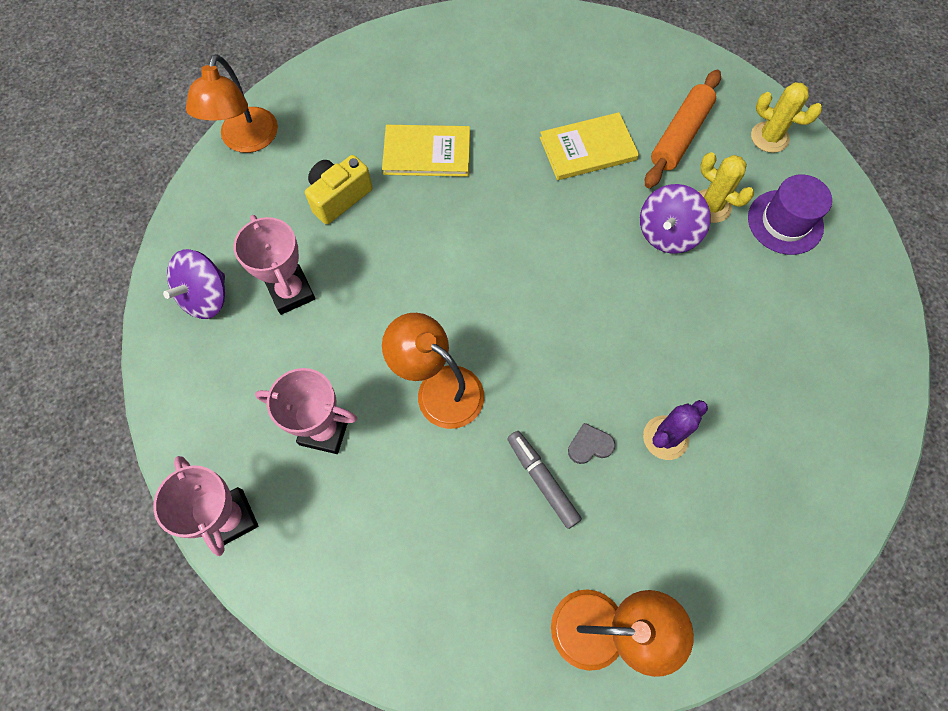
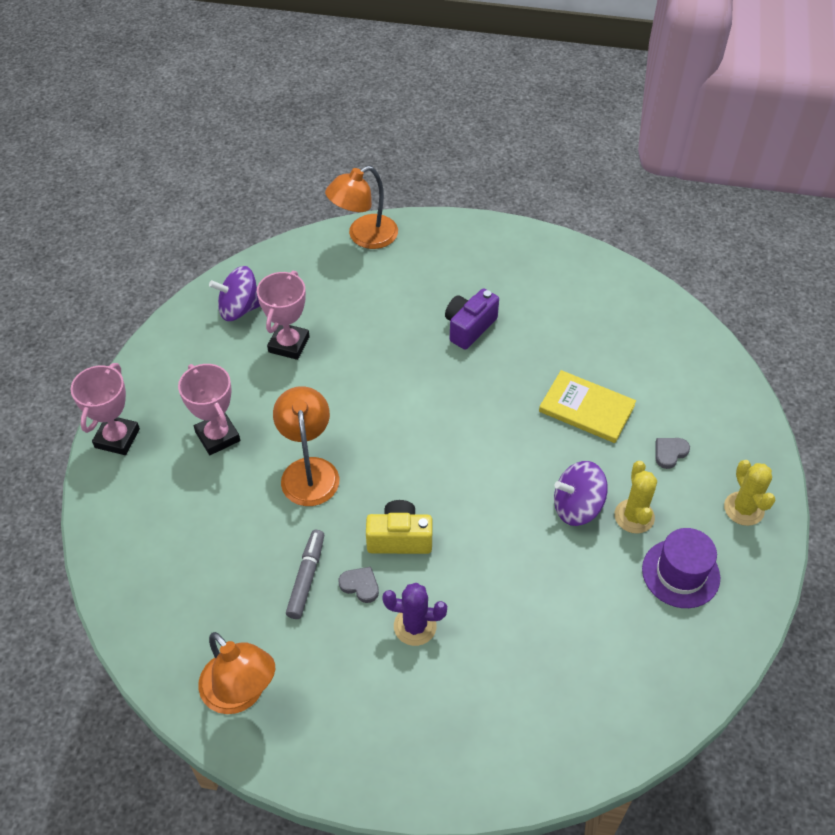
camera: 45 degrees right, 15 degrees down
(339, 197) = (381, 312): yellow camera -> yellow camera (399, 538)
(427, 153) = (469, 327): yellow book -> purple camera
(680, 136) = (670, 453): orange rolling pin -> grey heart

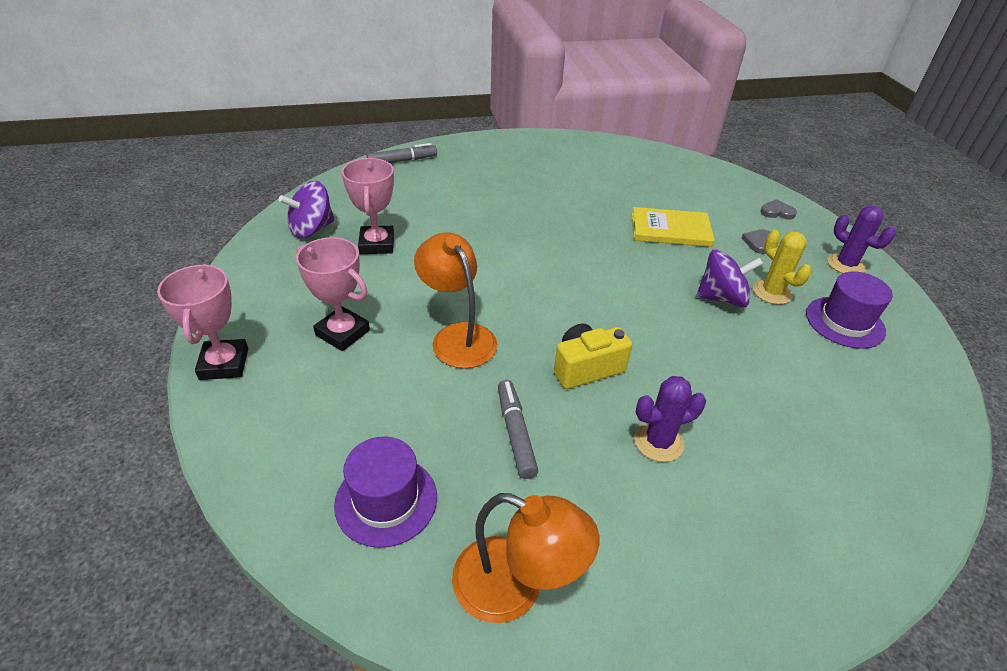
camera: 25 degrees left, 10 degrees down
(185, 598) = (386, 500): none -> purple hat
(360, 585) = (577, 422): grey heart -> grey heart (777, 212)
(364, 237) = (402, 161): orange lamp -> grey marker
(469, 327) = (534, 199): purple camera -> none
(577, 507) = (721, 298): purple spinning top -> purple spinning top turned 150 degrees counterclockwise
(744, 509) = (845, 264): yellow cactus -> purple cactus

